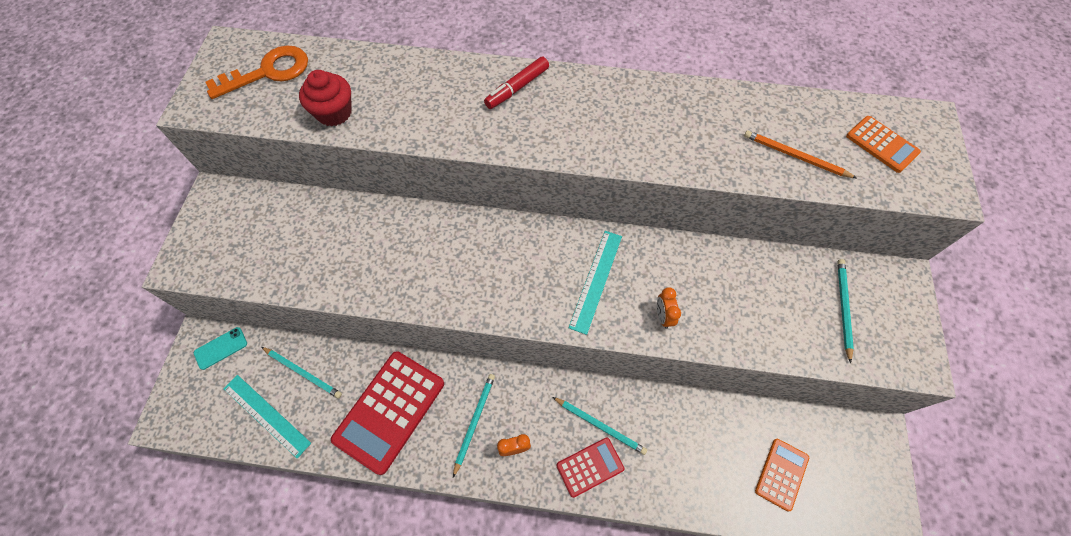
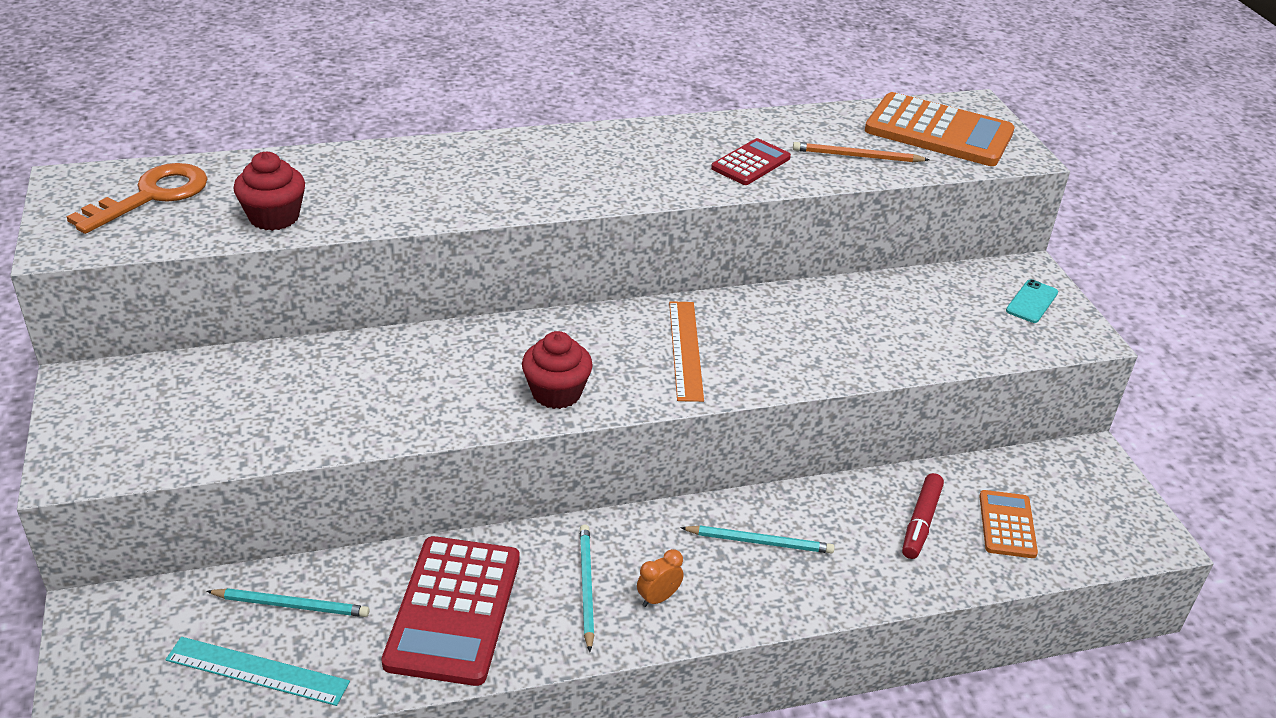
camera: 25 degrees left, 25 degrees down
(221, 348) = (134, 614): turquoise phone -> turquoise phone (1031, 302)
(490, 293) = (556, 392): none -> red cupcake
(517, 88) = (504, 155): red marker -> red marker (920, 522)
(590, 467) = (770, 587): red calculator -> red calculator (751, 163)
(596, 280) = (685, 350): turquoise ruler -> orange ruler
(663, 316) = (786, 363): orange clock -> none
(843, 308) = (981, 309): turquoise pencil -> none
(881, 144) = (938, 132): orange calculator -> orange calculator, size x1.86

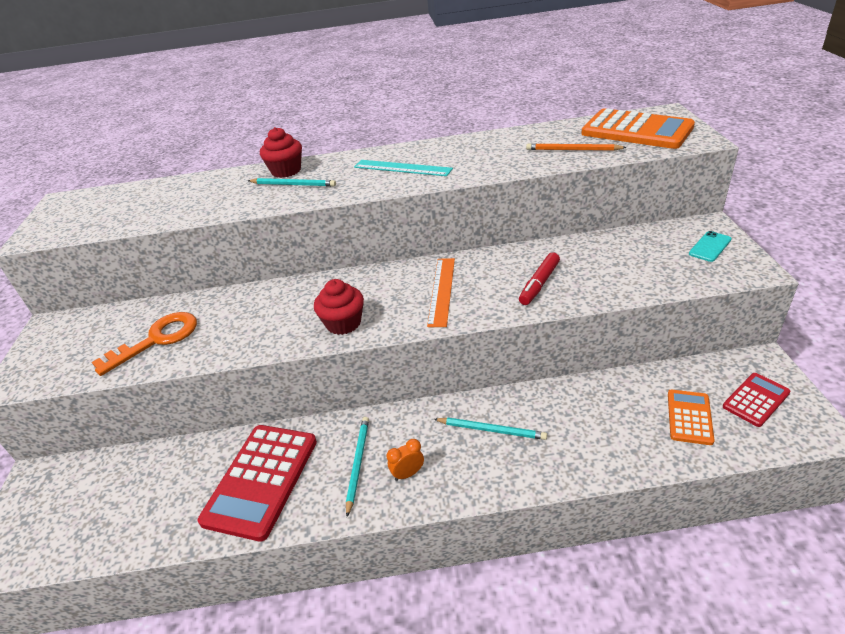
camera: 15 degrees right, 0 degrees up
(151, 196) = (101, 205): orange key -> orange key (156, 340)
(257, 671) = (117, 524): turquoise ruler -> turquoise ruler (402, 168)
(274, 217) = (167, 213): red cupcake -> red cupcake (286, 171)
(291, 605) = (157, 474): turquoise pencil -> turquoise pencil (293, 185)
(751, 163) = (494, 159): red calculator -> red calculator (756, 400)
(920, 522) = (618, 415): red marker -> red marker (539, 284)

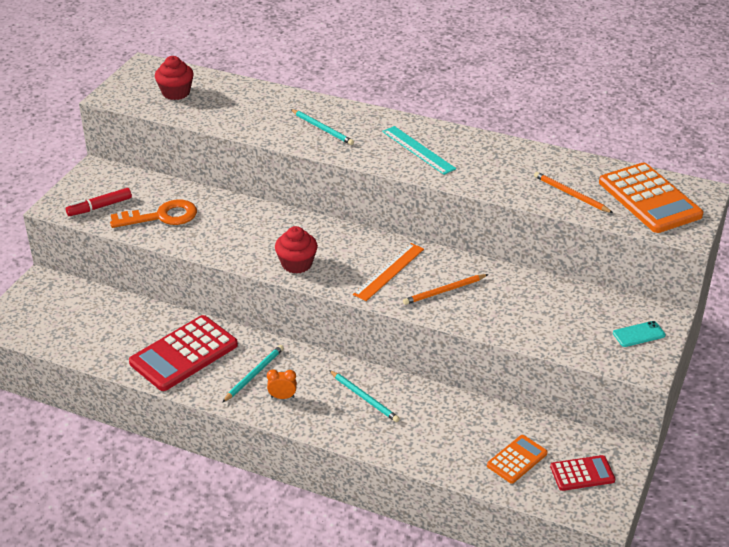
camera: 25 degrees right, 0 degrees up
(286, 171) = (328, 111): red cupcake -> red cupcake (176, 93)
(510, 285) = (444, 291): none -> orange pencil
(539, 284) = (467, 300): red marker -> red marker (99, 207)

